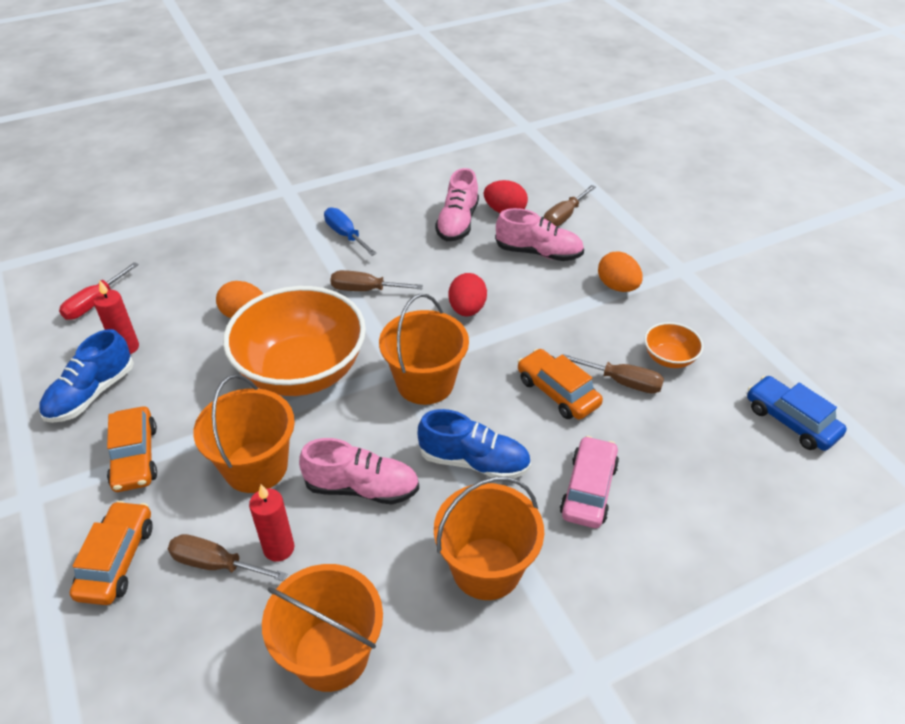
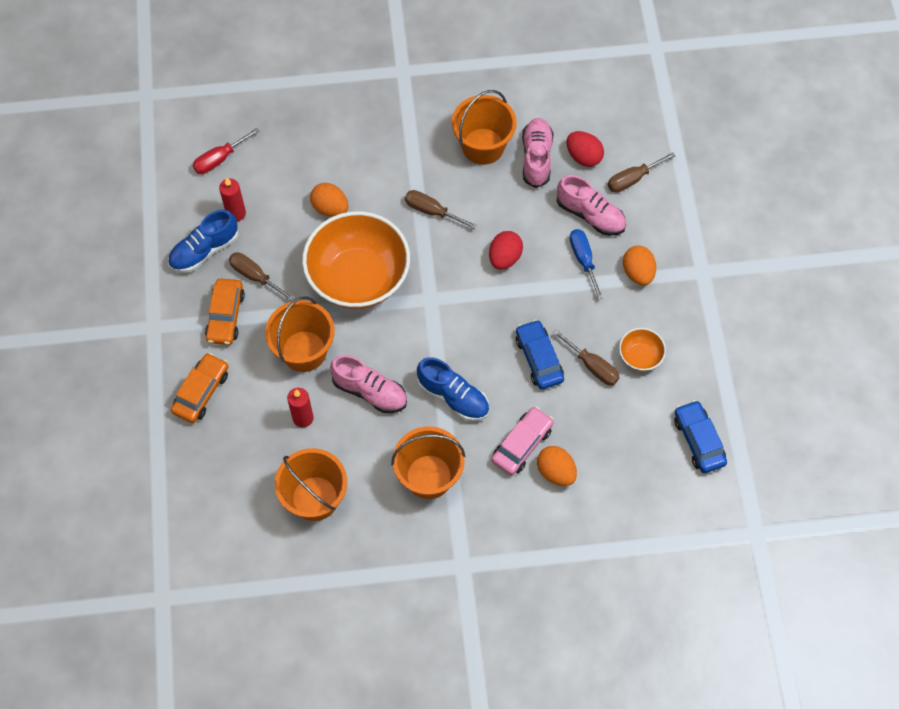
camera: 20 degrees right, 20 degrees up
(215, 564) = (261, 415): brown screwdriver -> brown screwdriver (255, 276)
(345, 235) = (436, 143): blue screwdriver -> blue screwdriver (583, 260)
(425, 383) = (445, 318): orange bucket -> orange bucket (483, 146)
(457, 223) = (536, 158): pink shoe -> pink shoe turned 150 degrees clockwise
(557, 392) = (539, 359): orange car -> blue car
(649, 508) = (556, 472): none -> orange egg

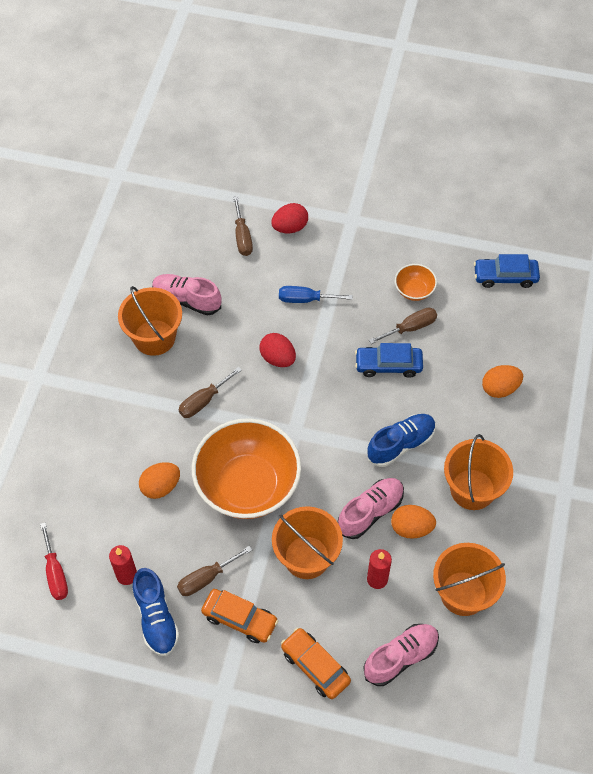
camera: 70 degrees left, 5 degrees down
(522, 444) = (466, 405): pink car -> none
(583, 157) = (203, 264): red egg -> red egg (290, 227)
(590, 215) = (263, 279): pink shoe -> pink shoe (400, 657)
(638, 273) = (335, 264): orange egg -> orange egg (411, 528)

